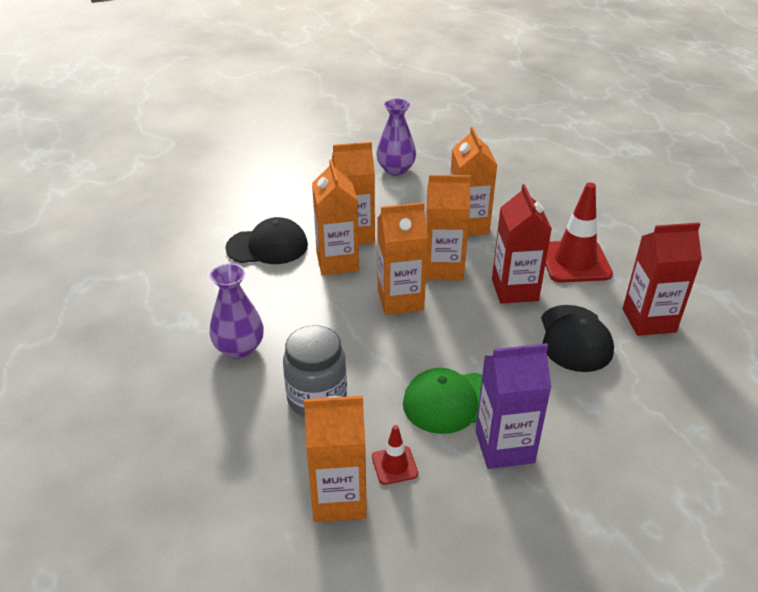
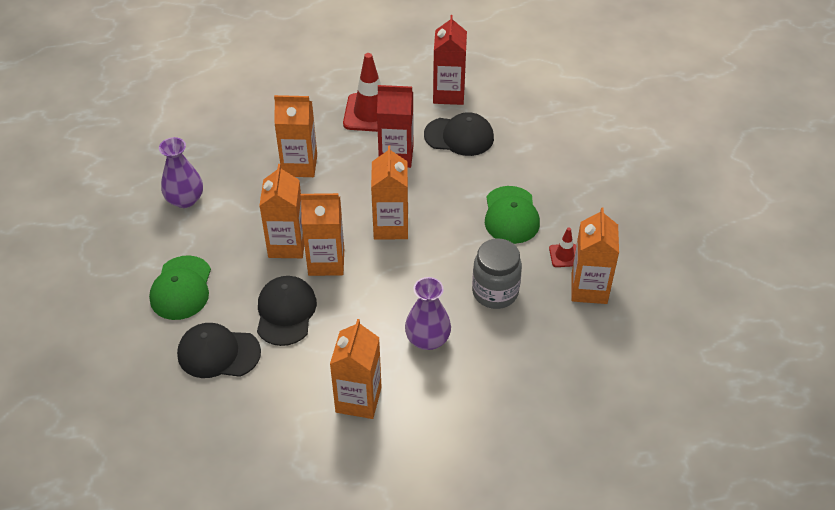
camera: 80 degrees left, 10 degrees up
(216, 217) = (218, 353): none -> black cap
(289, 186) = (181, 288): none -> green cap
(443, 268) = (356, 193): orange carton -> orange carton (358, 399)
(504, 447) = (555, 197): purple carton -> none

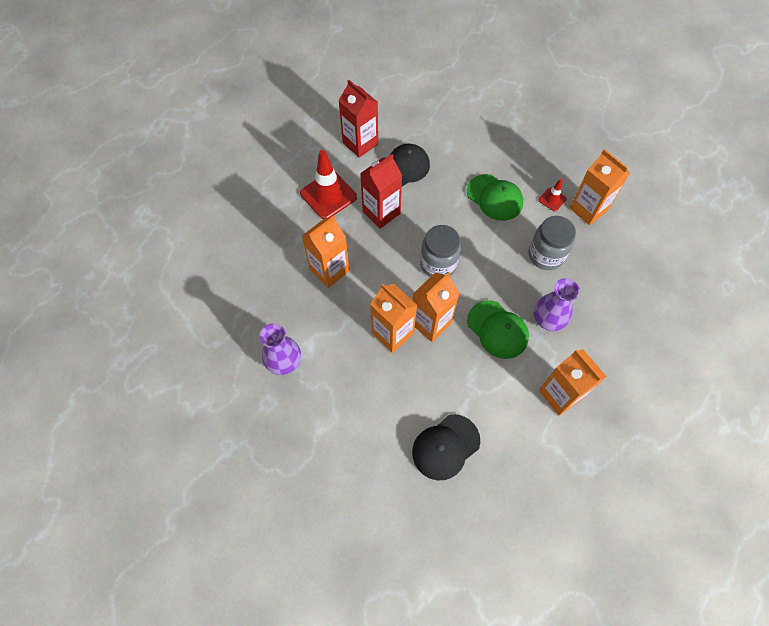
camera: 45 degrees left, 15 degrees up
(181, 288) = (364, 426): green cap -> green cap (497, 329)
(286, 312) = (450, 379): black cap -> none
(391, 226) = (438, 264): orange carton -> grey jar

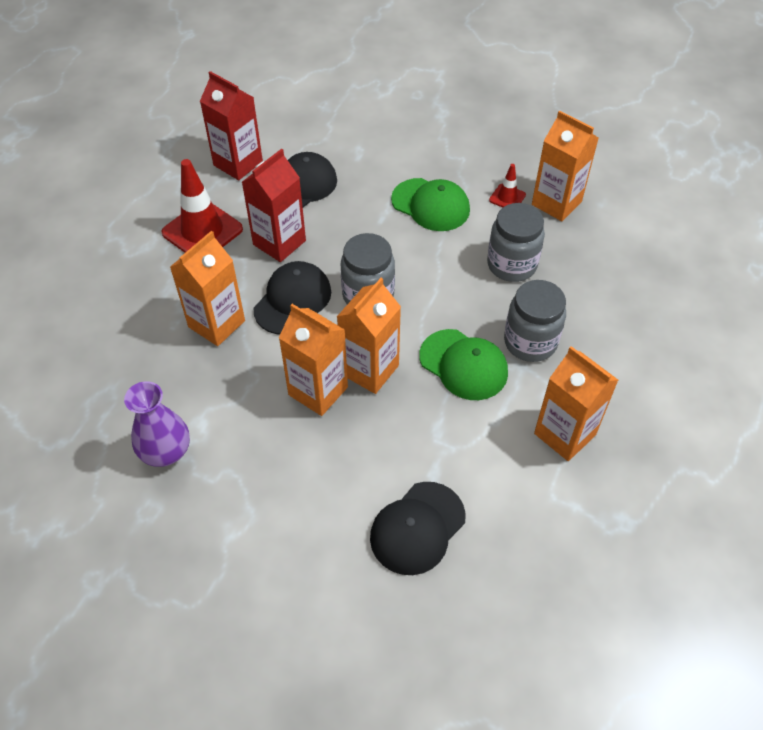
camera: 10 degrees left, 10 degrees down
(384, 260) = (293, 300): none -> black cap
(548, 319) = (530, 342): purple vase -> grey jar

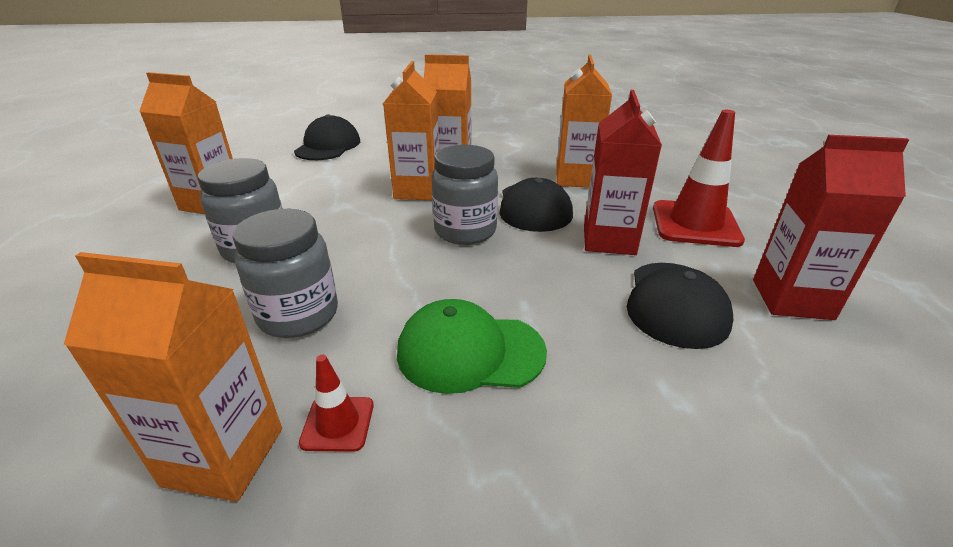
camera: 150 degrees right, 20 degrees down
(166, 451) = (521, 132): purple vase -> none
(463, 365) = (328, 215): green cap -> none

